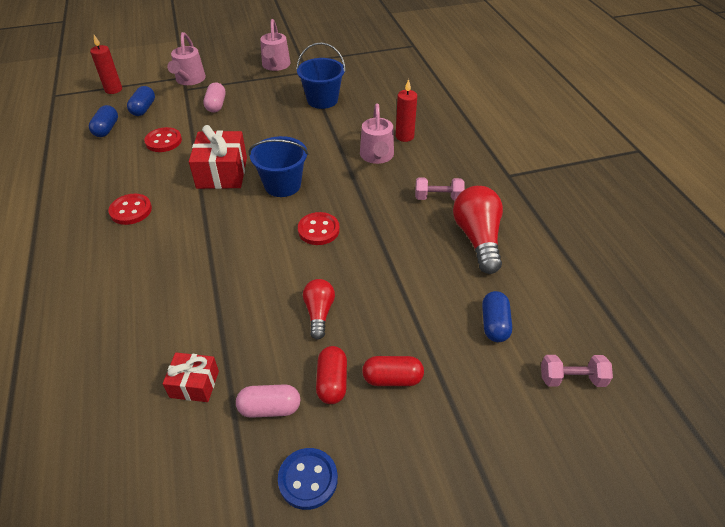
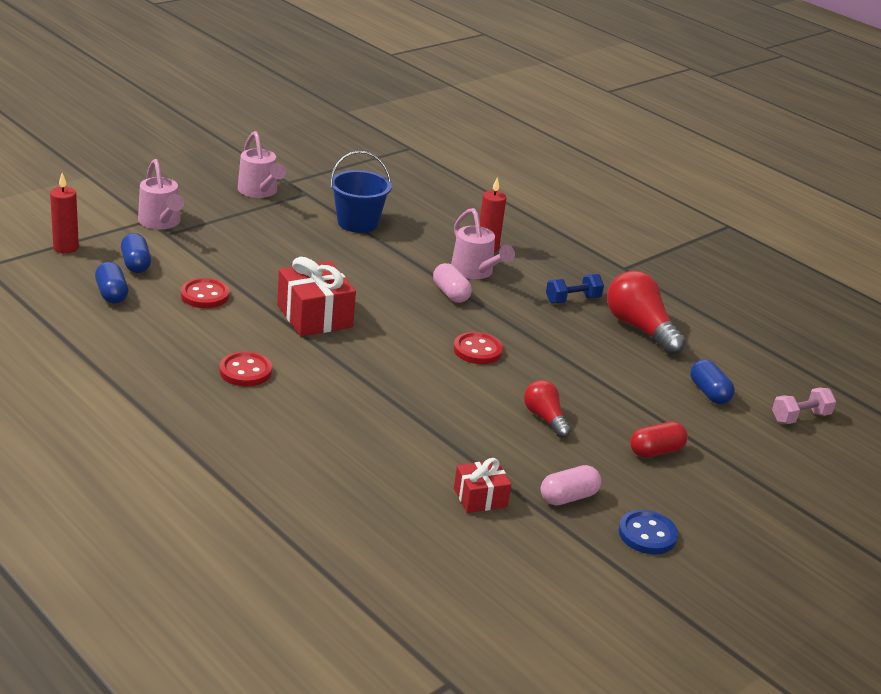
camera: 30 degrees left, 15 degrees down
(216, 105) = (229, 246): pink capsule -> pink capsule (450, 294)
(282, 185) = (397, 316): blue bucket -> none
(332, 382) = (606, 466): red capsule -> none
(438, 198) = (572, 300): pink dumbbell -> blue dumbbell

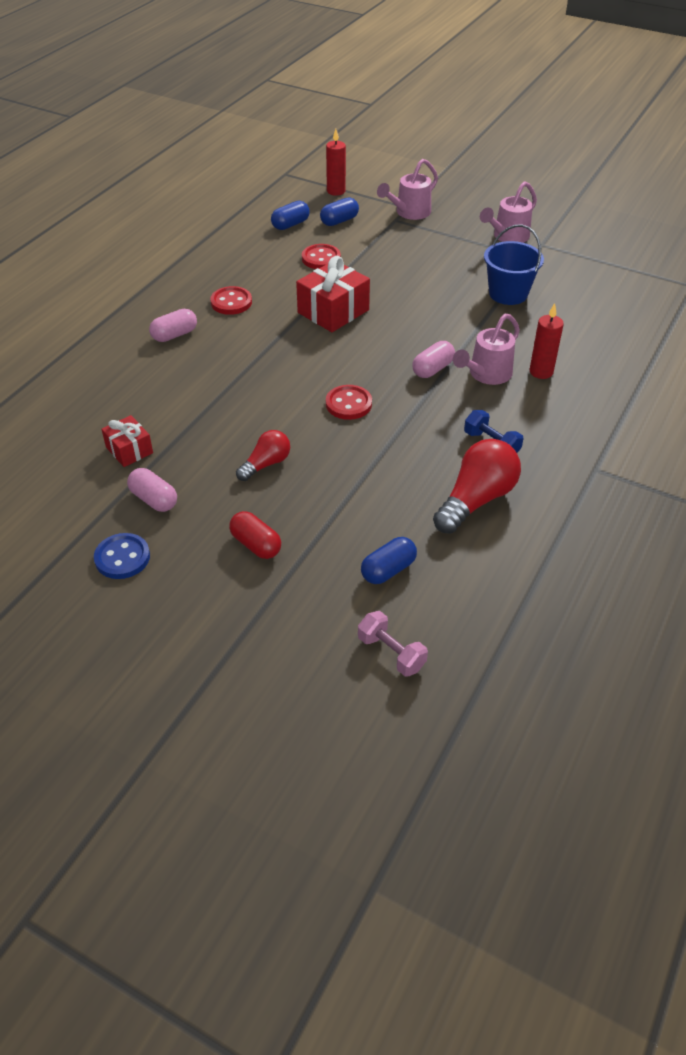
camera: 75 degrees right, 15 degrees up
(282, 423) = (174, 335): none -> pink capsule

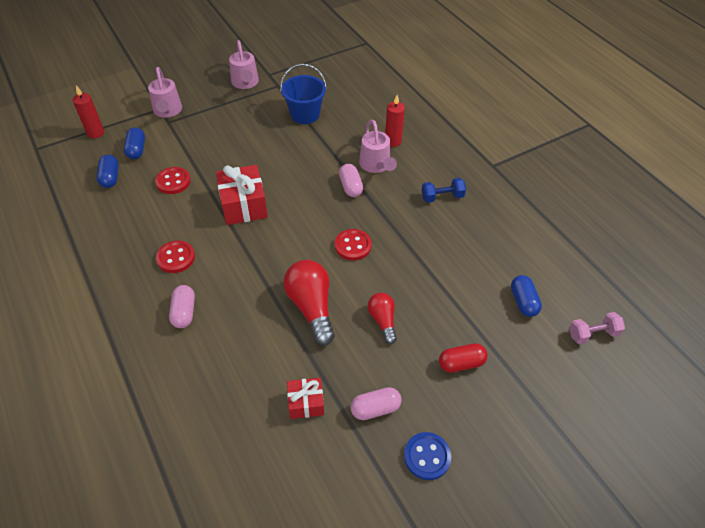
camera: 60 degrees left, 5 degrees up
(476, 500) = (486, 229): red light bulb -> red light bulb (311, 307)

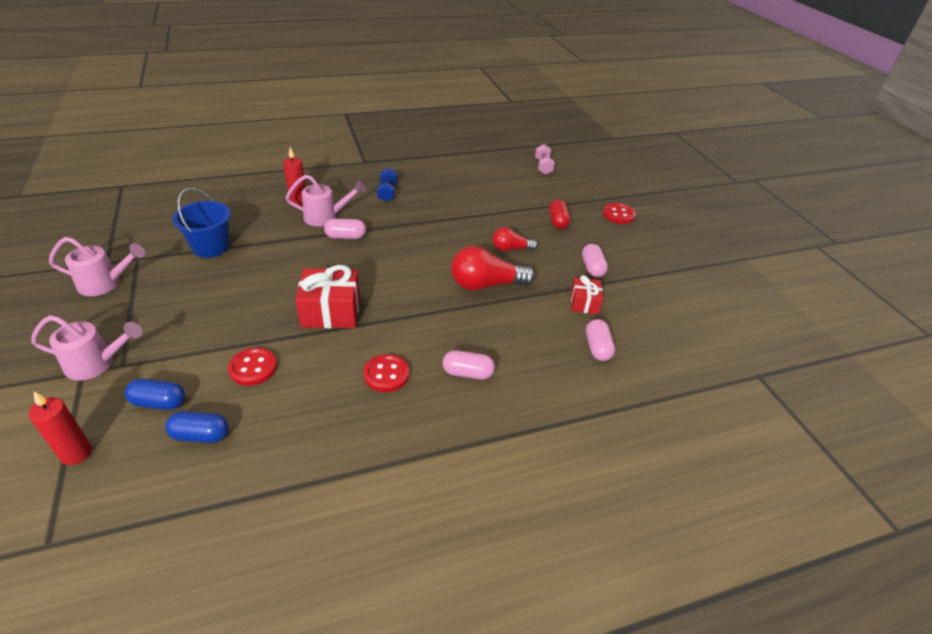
camera: 80 degrees left, 10 degrees down
(235, 419) = (597, 348): none -> pink capsule
(353, 246) = (422, 249): red button -> red button (618, 215)
(427, 456) = (632, 252): blue button -> none
(523, 302) = (509, 184): blue capsule -> none

